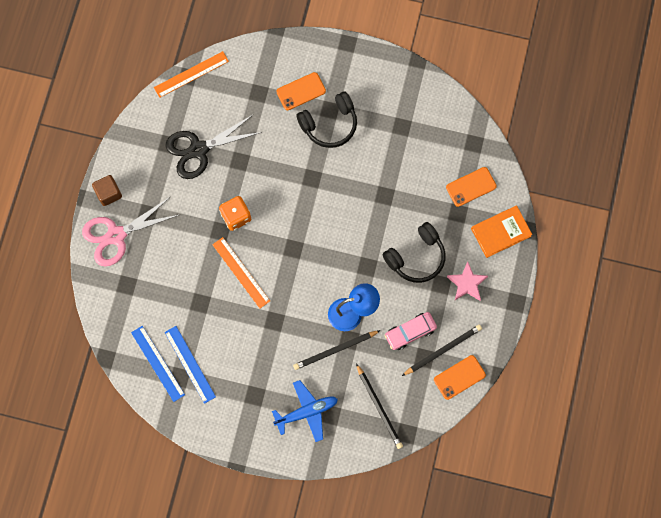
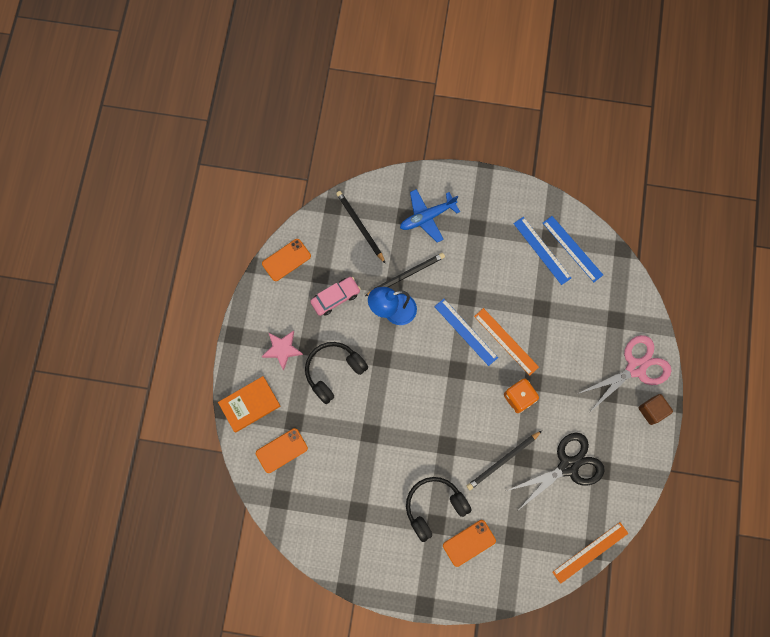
camera: 175 degrees right, 0 degrees up
(280, 285) = (465, 332): none -> blue ruler
(442, 350) = (303, 283): black pencil -> black pencil (503, 460)

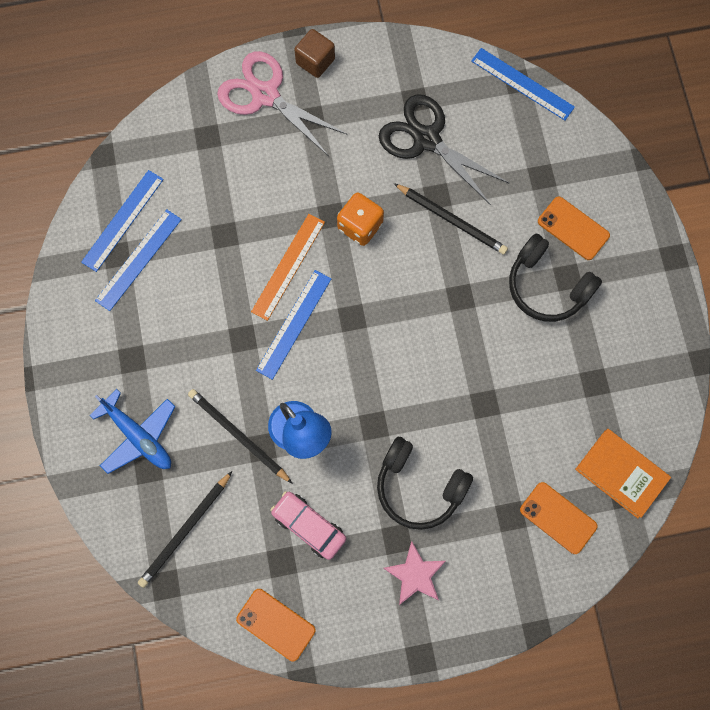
camera: 110 degrees left, 0 degrees up
(250, 404) = (513, 590): orange book -> orange book (621, 474)
(590, 552) = (522, 84): orange ruler -> blue ruler

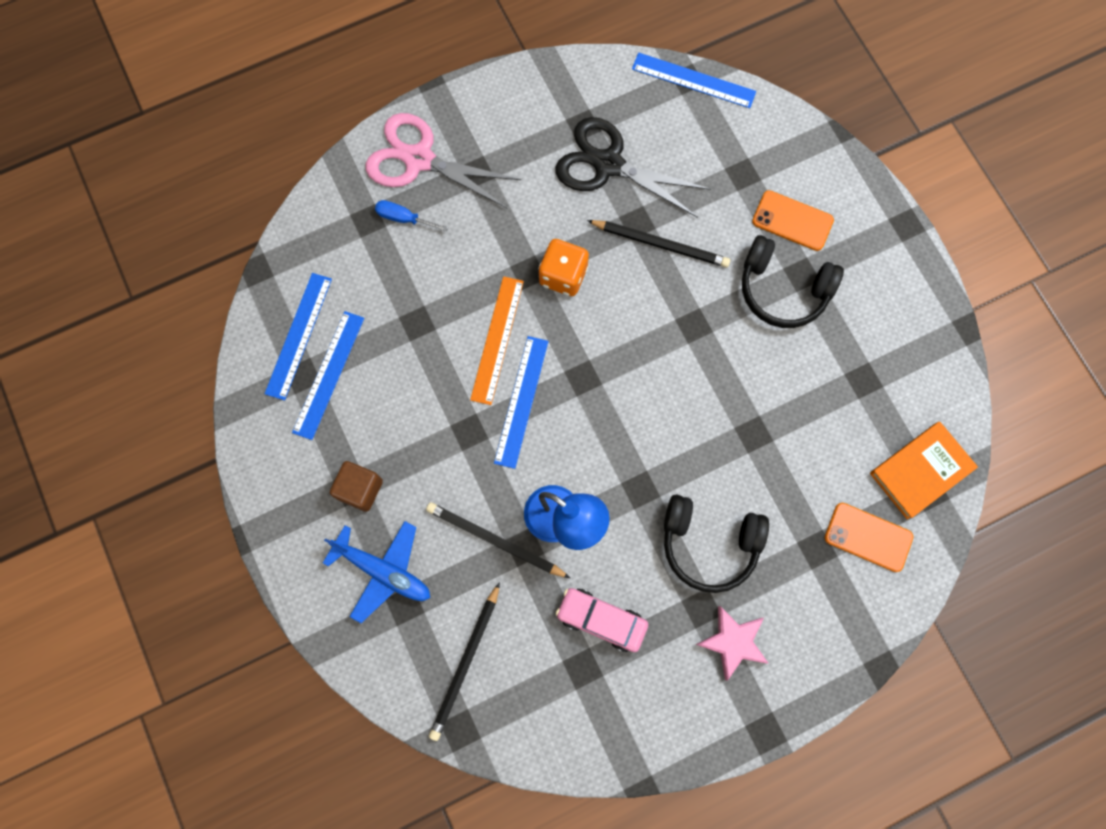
camera: 15 degrees left, 0 degrees up
(238, 142) = (403, 218): none -> blue screwdriver
(276, 624) = (596, 740): orange phone -> none
(315, 61) = (463, 110): brown cube -> brown cube (360, 489)
(621, 474) = (920, 471): orange book -> orange book turned 60 degrees counterclockwise

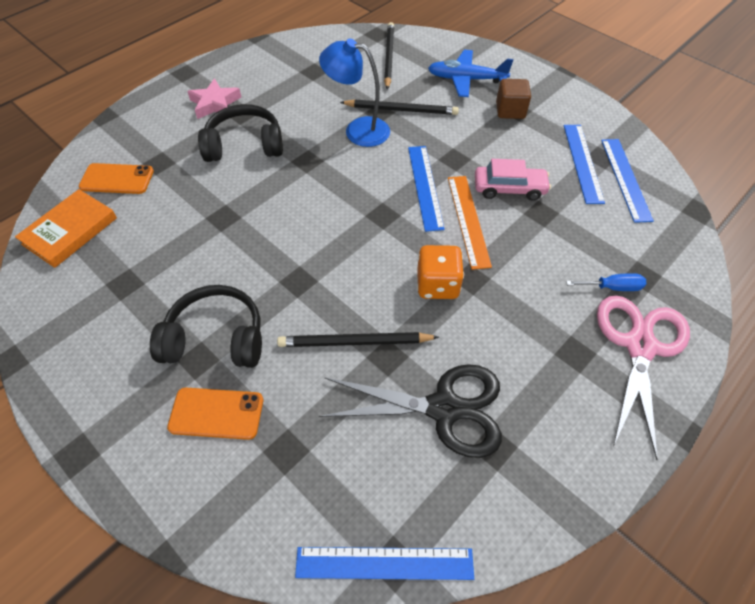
camera: 160 degrees right, 20 degrees down
(419, 159) = (639, 346): pink scissors -> pink scissors turned 75 degrees counterclockwise
(601, 620) = (310, 93): pink car -> pink car (509, 189)

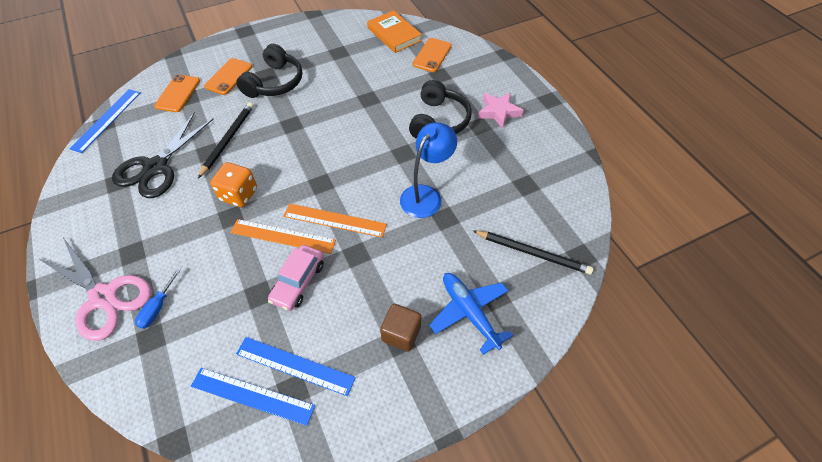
camera: 110 degrees right, 0 degrees up
(280, 475) = (178, 93): none -> orange phone
(401, 110) = (441, 235): black pencil -> none
(425, 186) = (335, 220): blue ruler -> orange ruler
(466, 79) = (469, 312): blue plane -> blue plane turned 60 degrees counterclockwise

